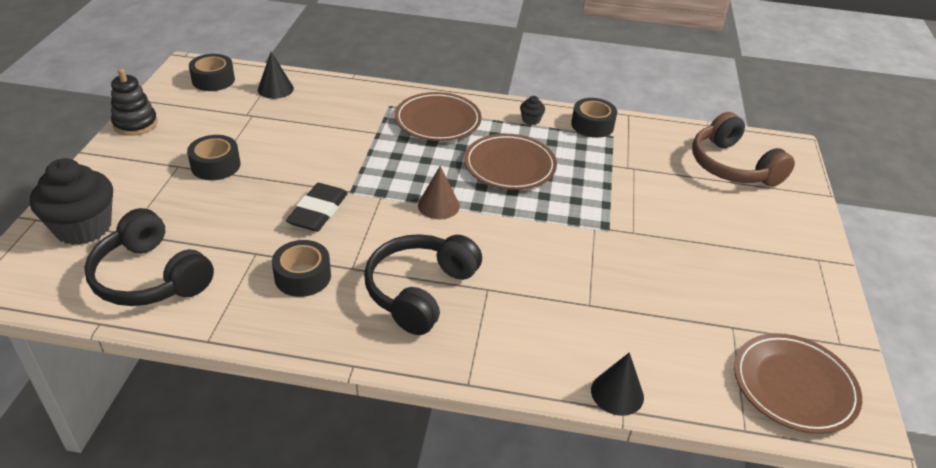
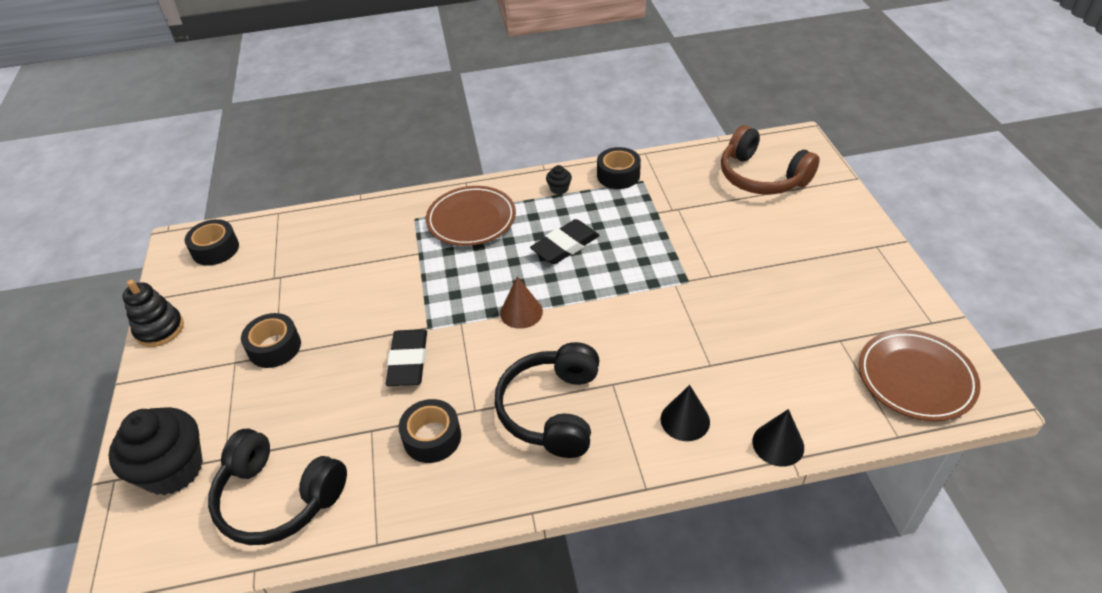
camera: 15 degrees left, 5 degrees up
(275, 89) = (288, 238): black cone -> black cone (685, 420)
(509, 166) = (565, 245): brown plate -> black eraser

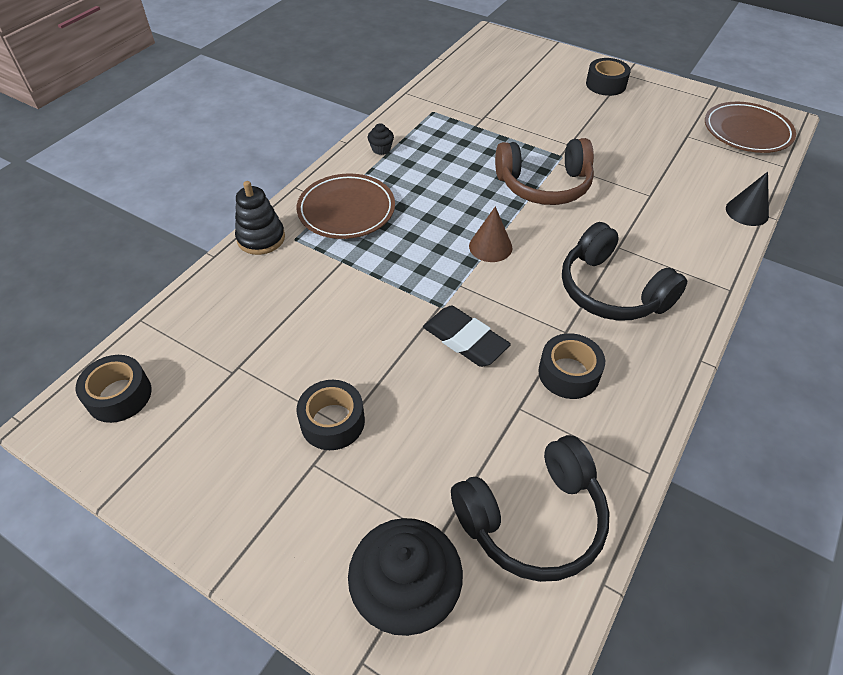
camera: 50 degrees left, 5 degrees up
(160, 329) = (177, 507): black stacking toy -> black stacking toy (261, 238)
(565, 245) = (448, 184): black eraser -> none
(618, 175) = (410, 117): black tape -> black tape (606, 84)
(685, 420) = (687, 236): black cone -> none
(761, 177) = (505, 68): brown headphones -> brown headphones (544, 185)

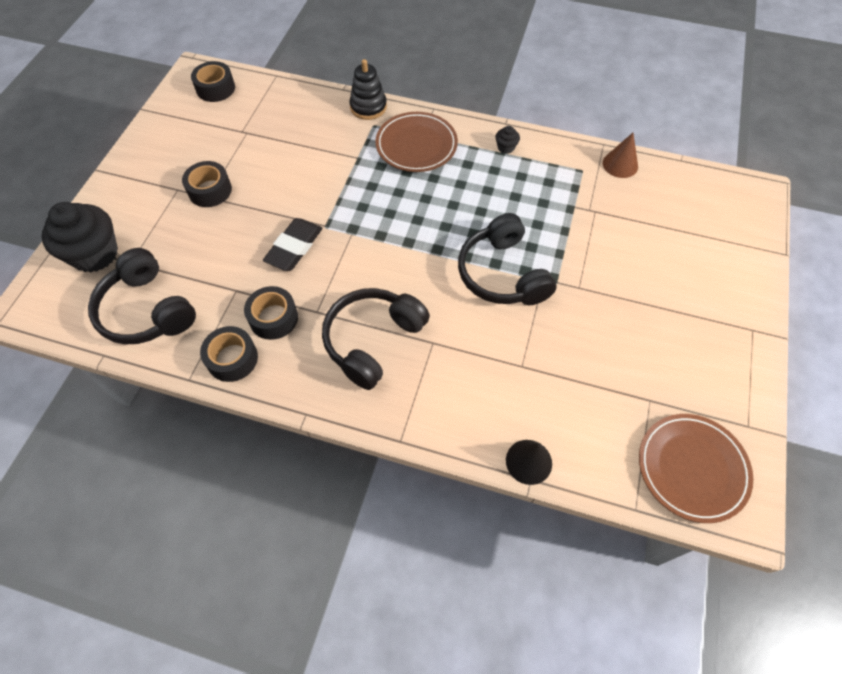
camera: 75 degrees right, 10 degrees up
(490, 246) = (402, 246): brown cone -> brown cone (620, 164)
(544, 185) = (502, 274): brown headphones -> black headphones
(606, 84) = (716, 311): black tape -> black tape (232, 359)

